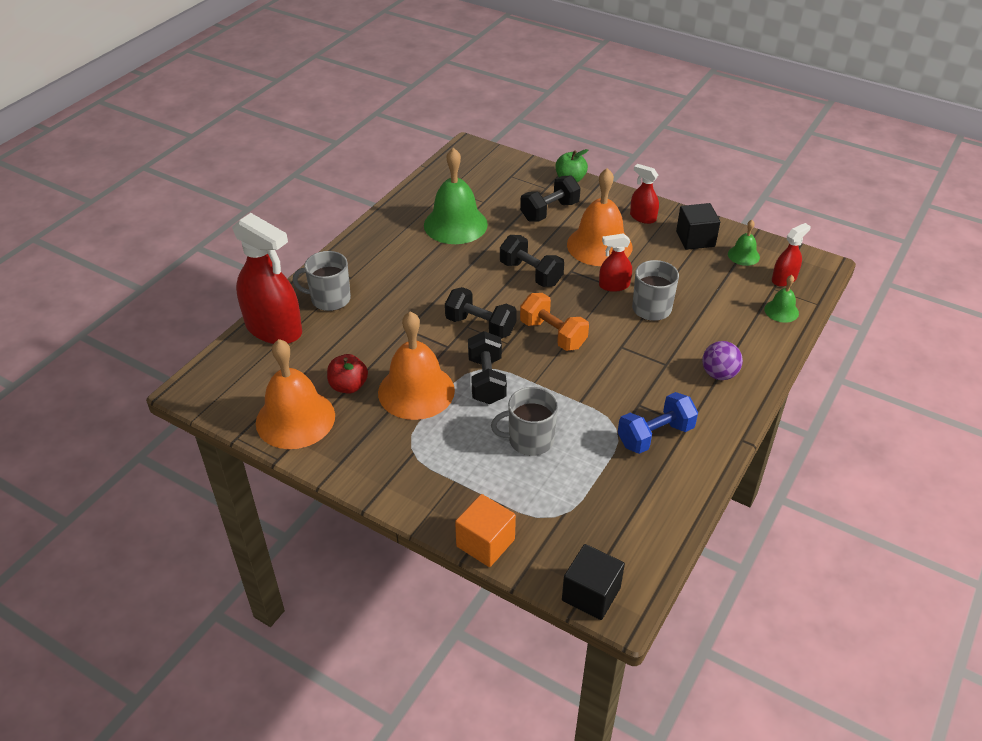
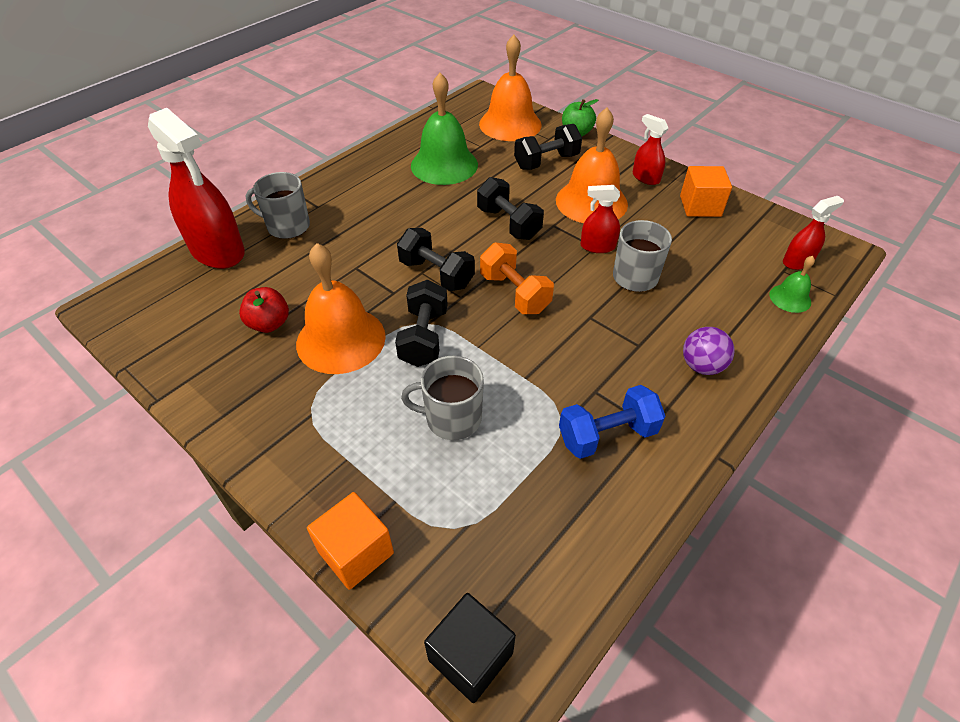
camera: 10 degrees right, 5 degrees up
(295, 419) = (196, 354): orange bell -> orange bell (510, 124)
(695, 239) = (700, 206): black cube -> orange cube
(743, 255) = (753, 230): green bell -> none

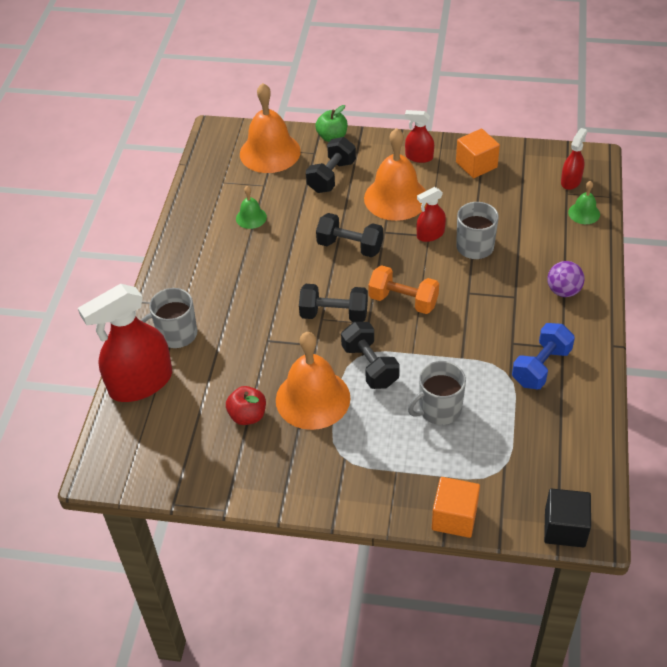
camera: 30 degrees left, 0 degrees up
(217, 250) = (141, 383): red spray bottle -> red spray bottle turned 135 degrees clockwise
(444, 165) = (251, 217): green bell -> green bell, size x0.48

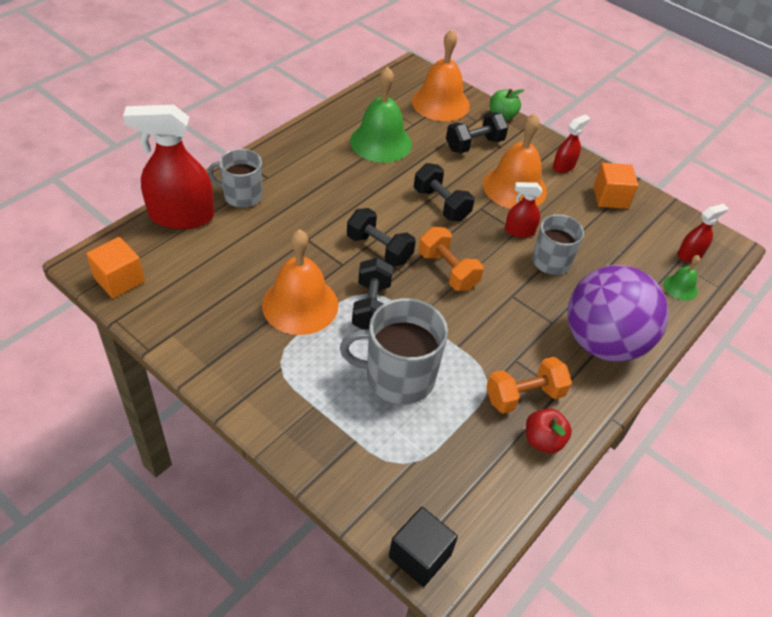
camera: 25 degrees right, 0 degrees up
(247, 416) = (236, 287): red apple -> red apple (543, 440)
(251, 217) = (381, 142): green bell -> green bell, size x2.09
(419, 157) = (563, 166): red spray bottle -> red spray bottle turned 90 degrees clockwise
(439, 409) = (398, 377): grey mug -> grey mug, size x1.52
(454, 517) = (327, 478): orange cube -> orange cube (119, 280)
(541, 367) = (524, 396): blue dumbbell -> orange dumbbell
(563, 291) = (603, 342): purple ball -> purple ball, size x2.37

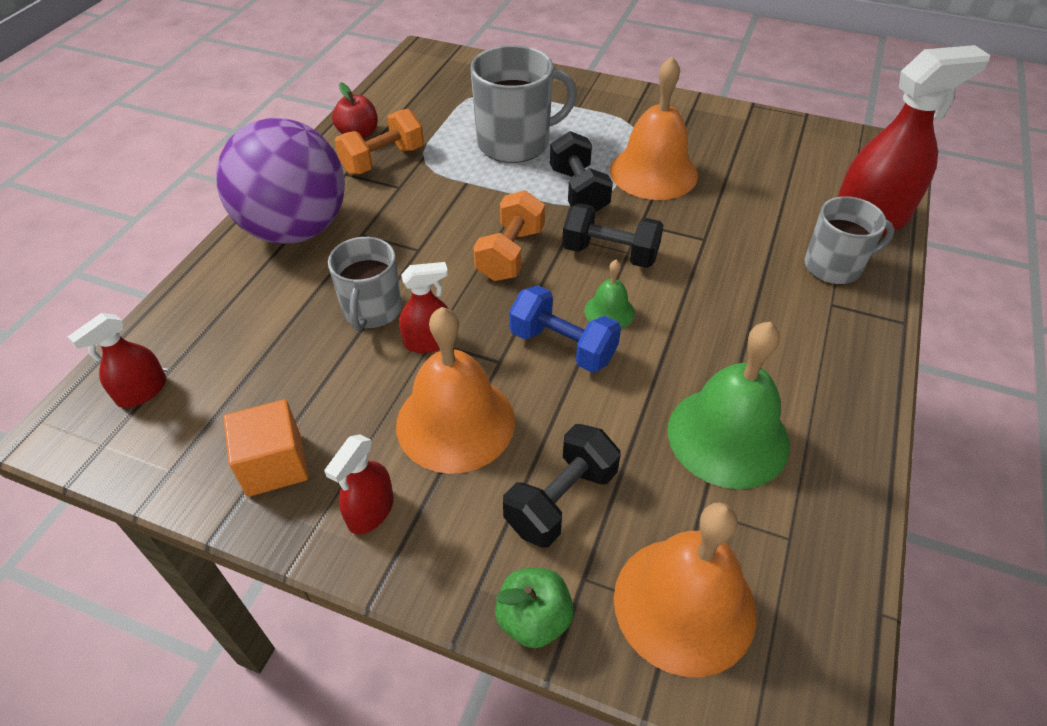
camera: 165 degrees right, 0 degrees up
(119, 280) = (846, 143): orange cube -> none
(420, 556) = (445, 55): black cube -> none
(441, 204) = (563, 346): black dumbbell -> blue dumbbell
(447, 271) = (510, 254): orange dumbbell -> orange dumbbell turned 75 degrees clockwise
(680, 287) = (174, 330): green bell -> green bell (609, 311)

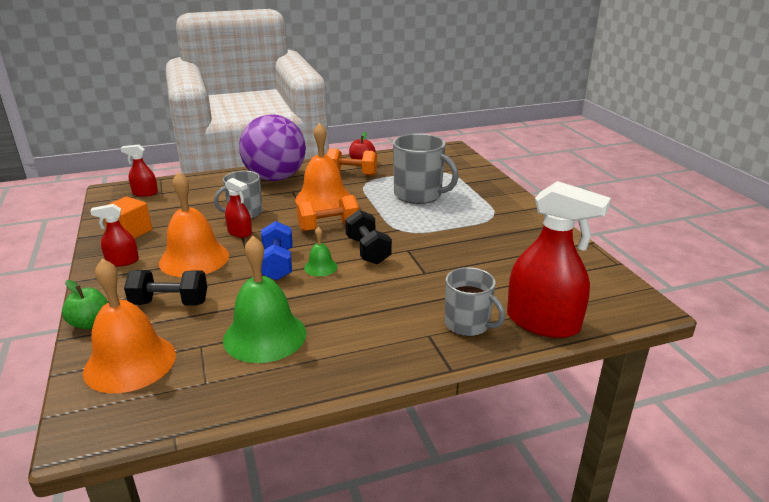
camera: 50 degrees right, 20 degrees down
(578, 191) = (406, 224): black dumbbell -> none
(653, 172) = (460, 237): orange bell -> orange bell (323, 198)

